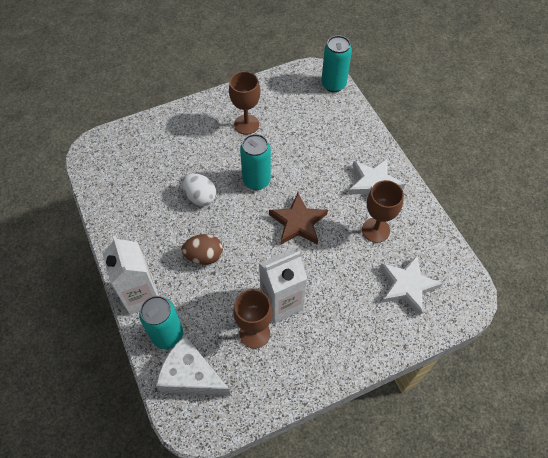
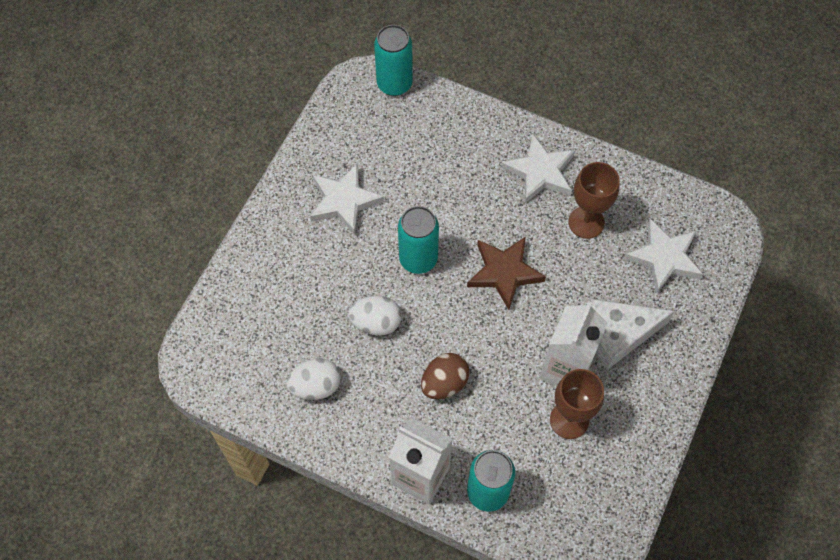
camera: 40 degrees left, 5 degrees up
(136, 205) = (316, 386): none -> white egg
(191, 376) = (549, 510): white cheese -> white cheese (618, 335)
(246, 124) = (344, 201): brown goblet -> white star

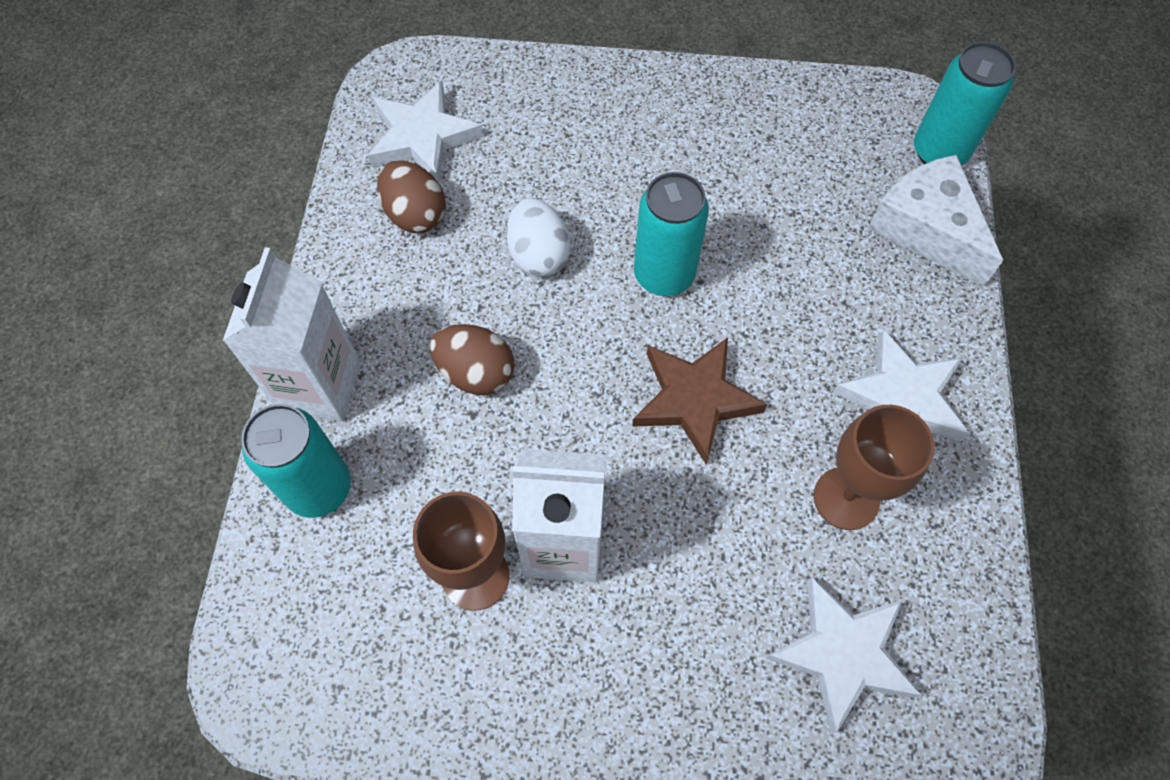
camera: 70 degrees right, 0 degrees up
(316, 386) = (415, 214): white egg -> brown egg
(344, 201) = (712, 154): white star -> white star (422, 137)
(618, 335) = (658, 613): white cheese -> white cheese (927, 229)

